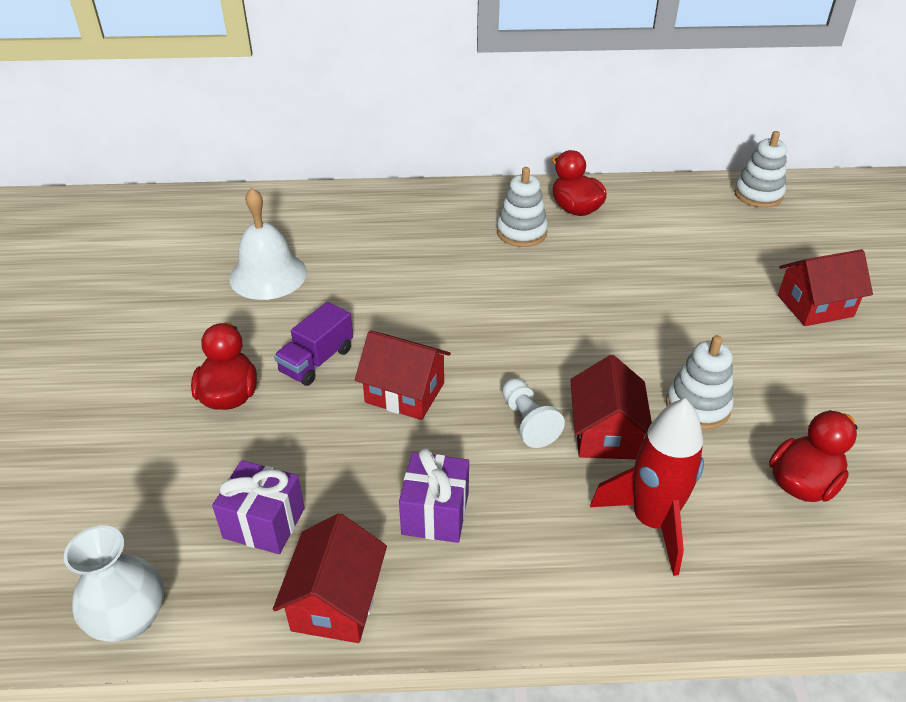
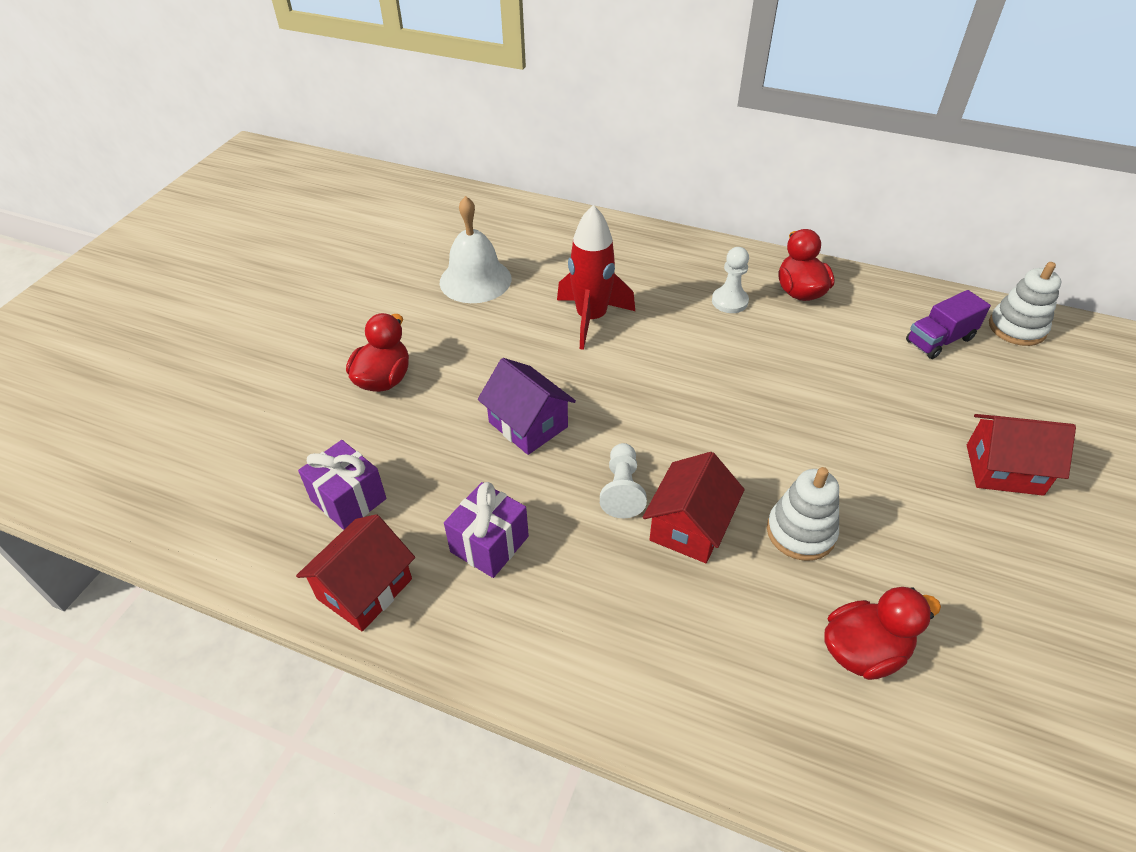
camera: 25 degrees right, 5 degrees up
(129, 618) = (210, 539): white vase -> none
(317, 360) = (471, 371): purple truck -> purple truck (939, 340)
(404, 393) = (528, 424): red house -> purple house
(521, 232) = (729, 301): white stacking toy -> white pawn
(651, 521) = (681, 628): red rocket -> red rocket (591, 319)

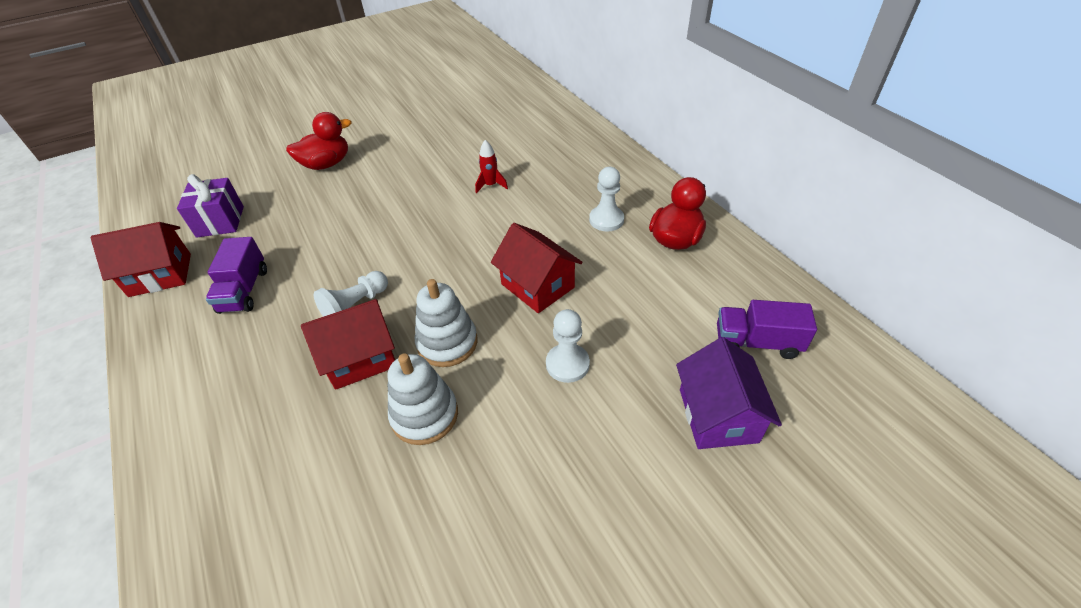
camera: 40 degrees right, 0 degrees up
(475, 280) = (454, 129): white bell -> none
(489, 544) = (244, 290): purple gift -> purple truck
(528, 424) = (361, 232): purple house -> purple house (717, 415)
(591, 319) = (491, 185): red rocket -> red rocket, size x0.46
(847, 429) = (567, 364): none -> white pawn
(863, 651) = (344, 536): red duck -> none
(1004, 469) = (665, 488): red house -> red house (537, 286)
(1017, 328) = (861, 376): white stacking toy -> white stacking toy (447, 343)

